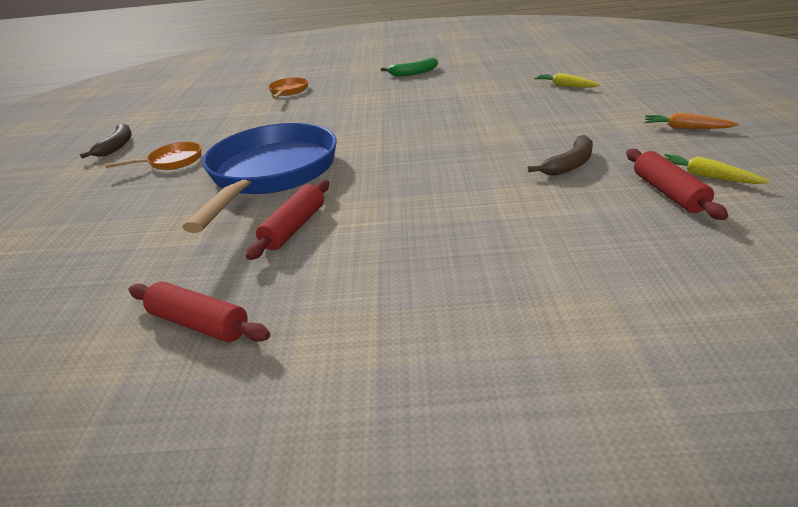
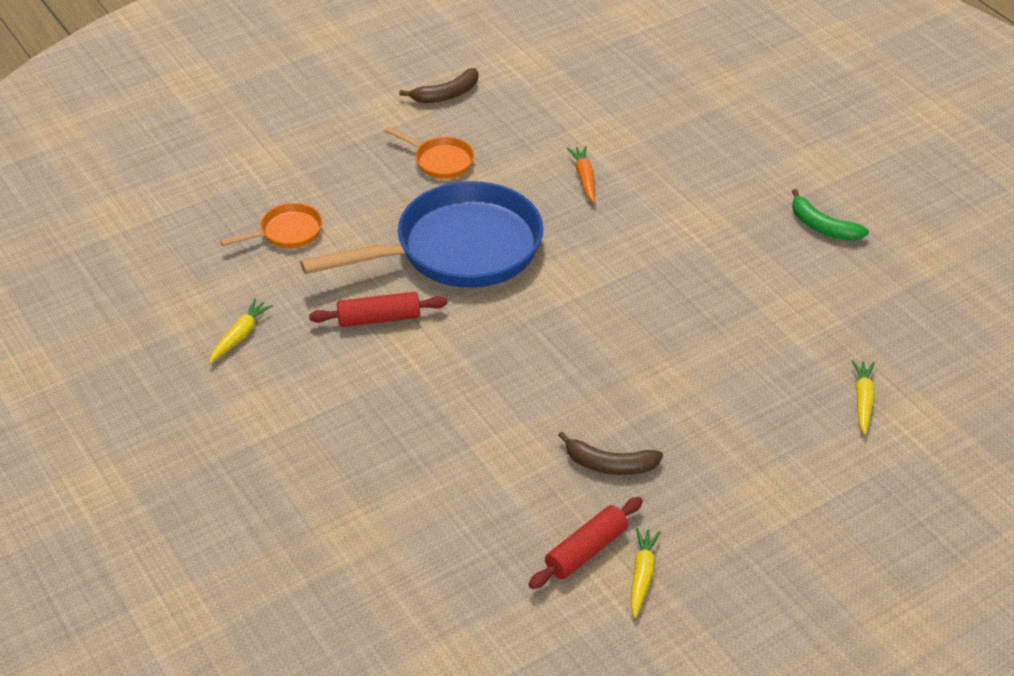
camera: 55 degrees right, 10 degrees up
(200, 323) = (240, 336): red rolling pin -> yellow carrot
(288, 91) = (676, 138): orange pan -> orange pan (287, 232)
(685, 128) = (771, 543): orange carrot -> orange carrot (584, 178)

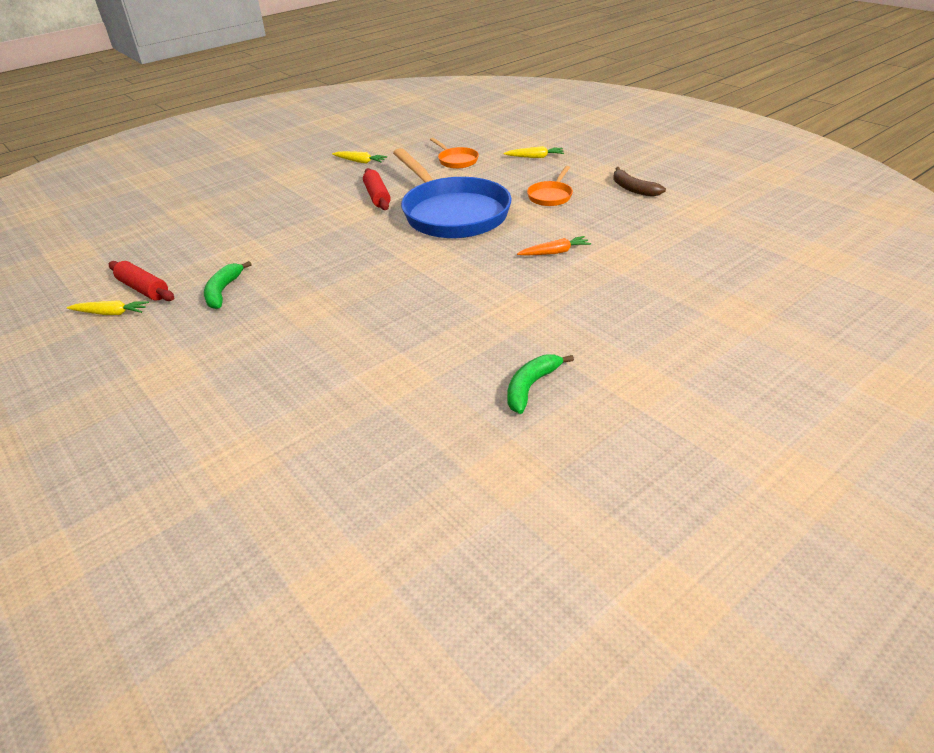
camera: 85 degrees right, 5 degrees down
(610, 465) = (223, 291): brown banana -> green banana
(863, 400) = (272, 421): yellow carrot -> yellow carrot (535, 157)

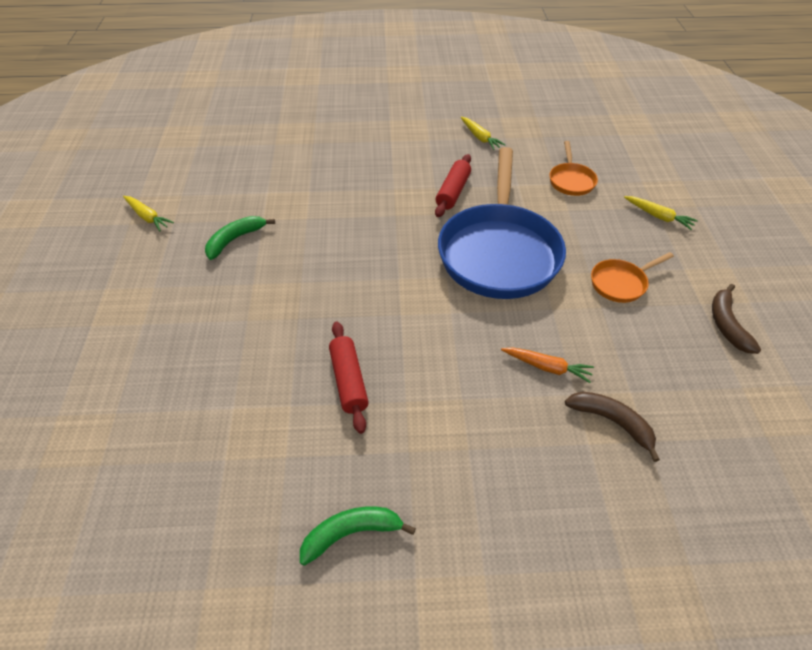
camera: 35 degrees right, 10 degrees up
(143, 289) = (189, 203): red rolling pin -> red rolling pin (348, 381)
(622, 258) = (612, 422): none -> brown banana

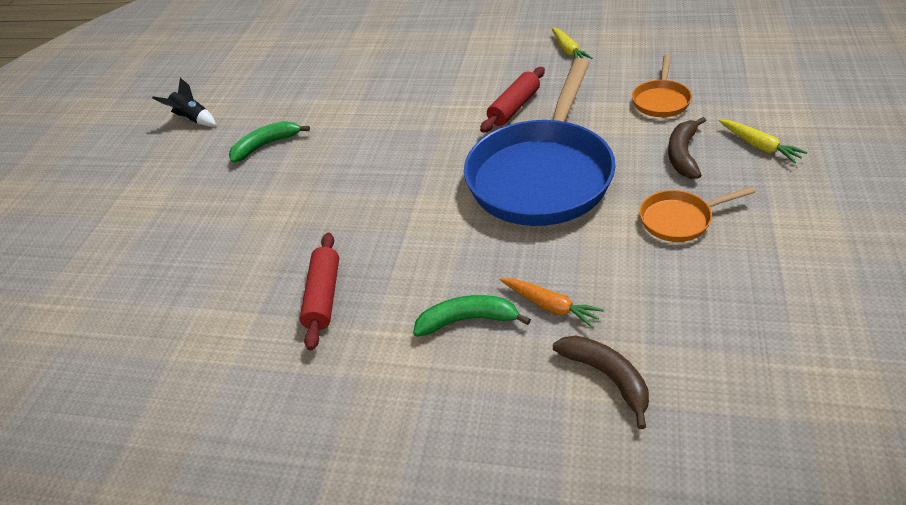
camera: 20 degrees right, 5 degrees down
(147, 217) = (193, 119): yellow carrot -> black rocket
(351, 533) = (264, 453): green banana -> green banana (467, 320)
(727, 325) = (805, 280): brown banana -> brown banana (683, 155)

